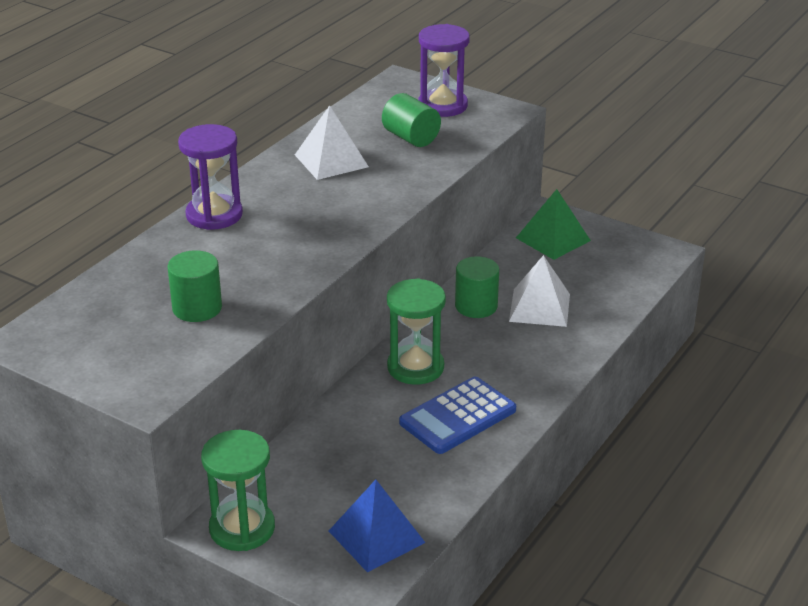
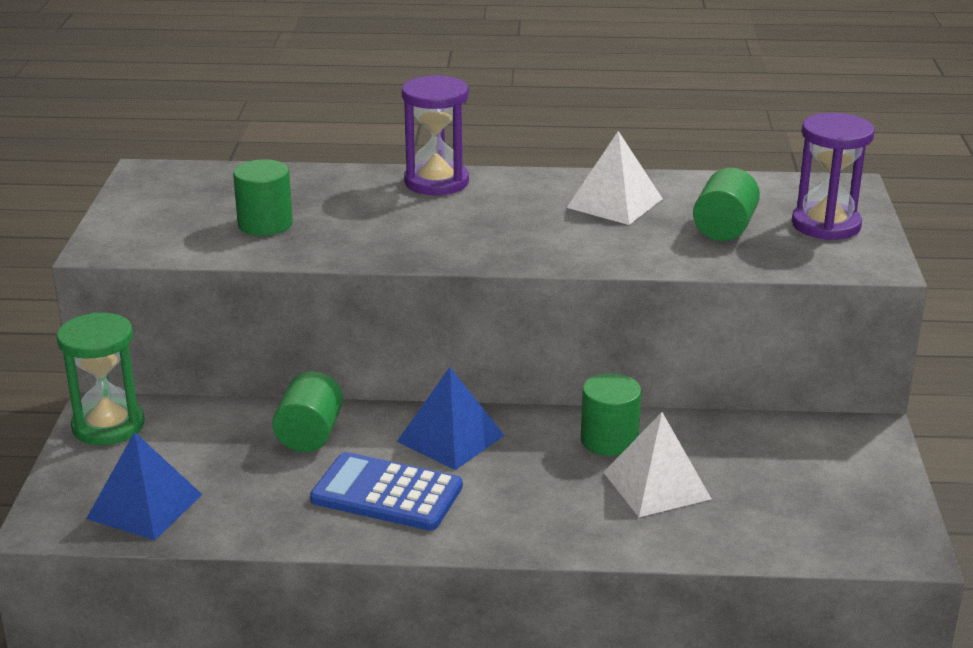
camera: 60 degrees right, 5 degrees down
(353, 428) = (309, 435): none -> green cylinder
(415, 367) = (451, 438): green hourglass -> blue pyramid
(553, 239) = (817, 451): green pyramid -> none

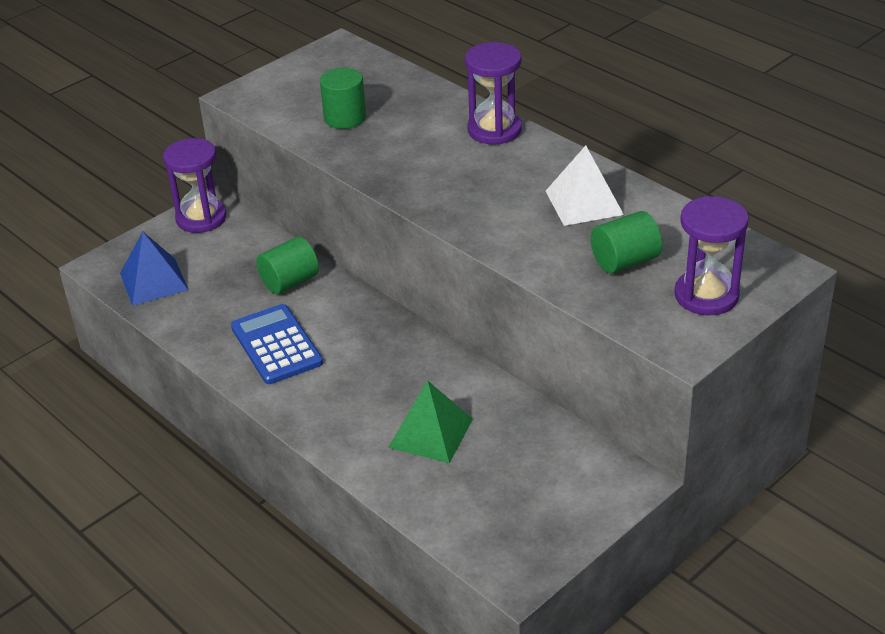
camera: 45 degrees right, 10 degrees up
(108, 426) = (201, 218): green hourglass -> purple hourglass
(451, 438) = (361, 328): blue pyramid -> none
(609, 440) = (449, 384): green cylinder -> none
(657, 485) = (431, 433): white pyramid -> green pyramid

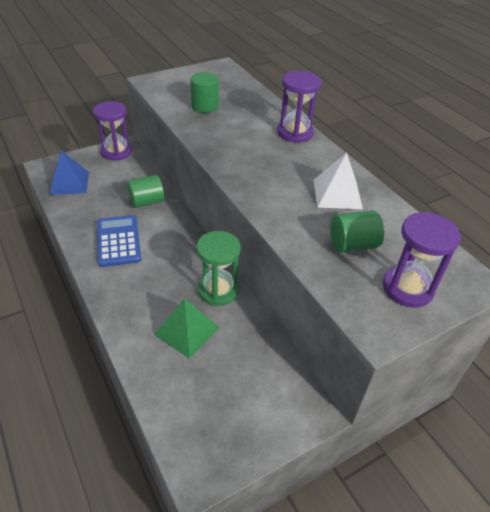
camera: 10 degrees right, 5 degrees up
(451, 375) = (218, 290): none -> green hourglass

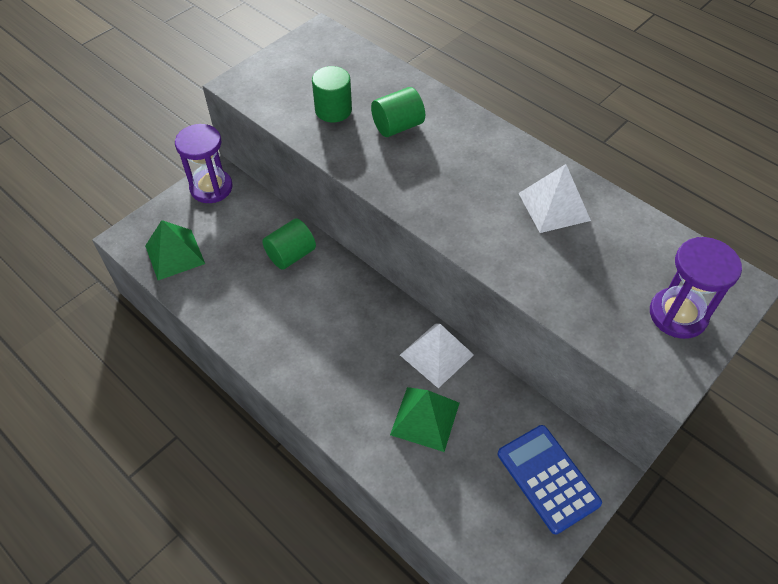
camera: 15 degrees left, 10 degrees up
(69, 183) = (175, 254): blue pyramid -> green pyramid
(118, 241) = (284, 323): blue calculator -> blue calculator (548, 478)
(218, 290) = (436, 355): green hourglass -> white pyramid
(295, 133) = (465, 125): purple hourglass -> none
(352, 245) = (599, 274): green cylinder -> green cylinder (398, 126)

